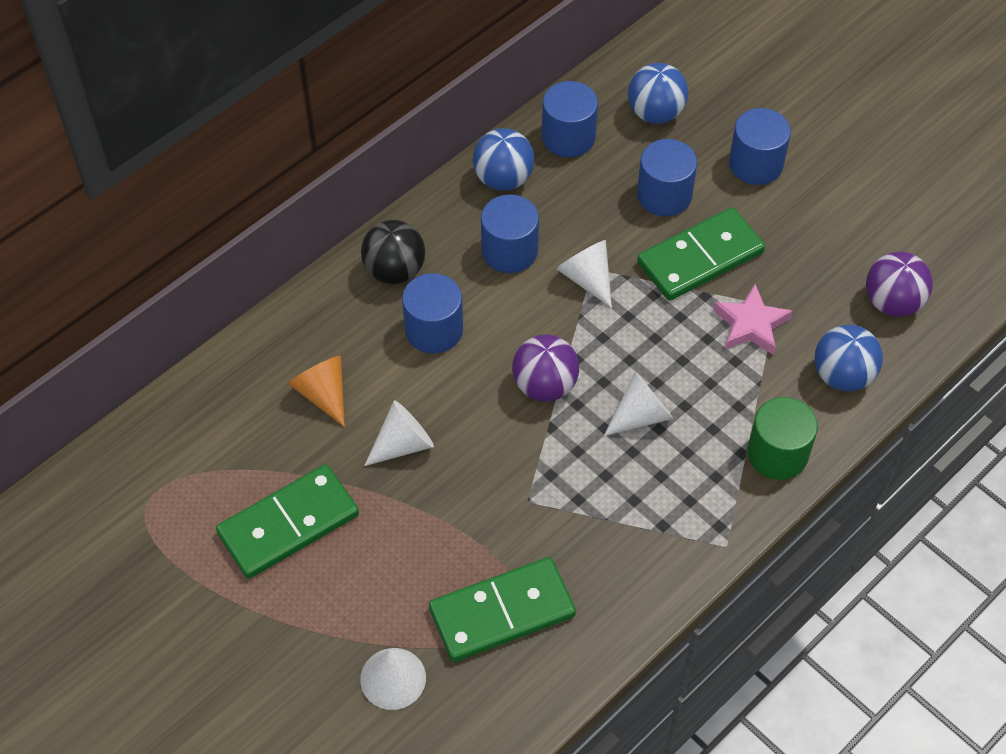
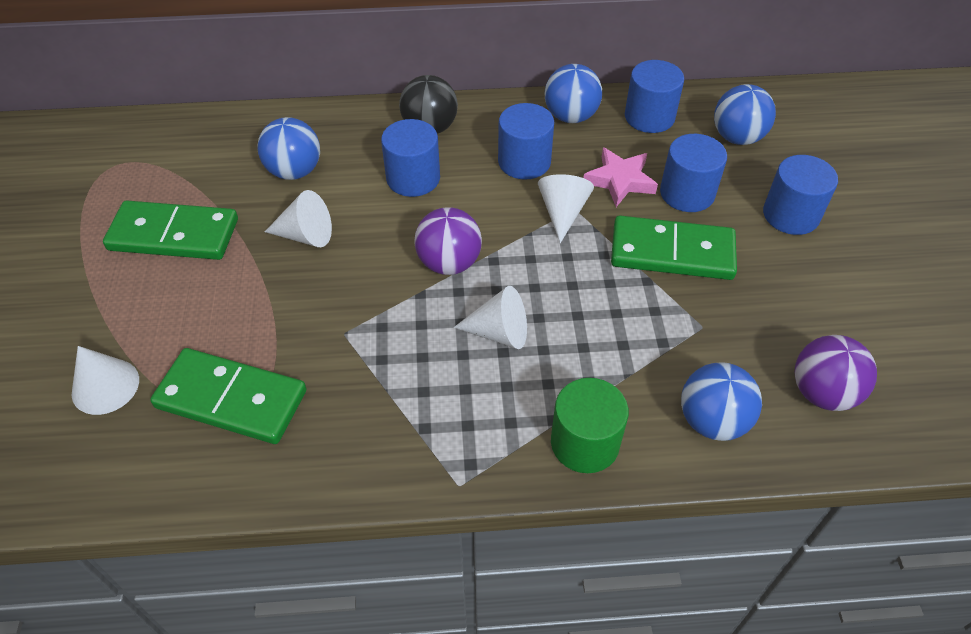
camera: 40 degrees right, 5 degrees down
(323, 394) = (294, 171): orange cone -> blue ball
(751, 325) = (666, 326): pink star -> pink star (620, 180)

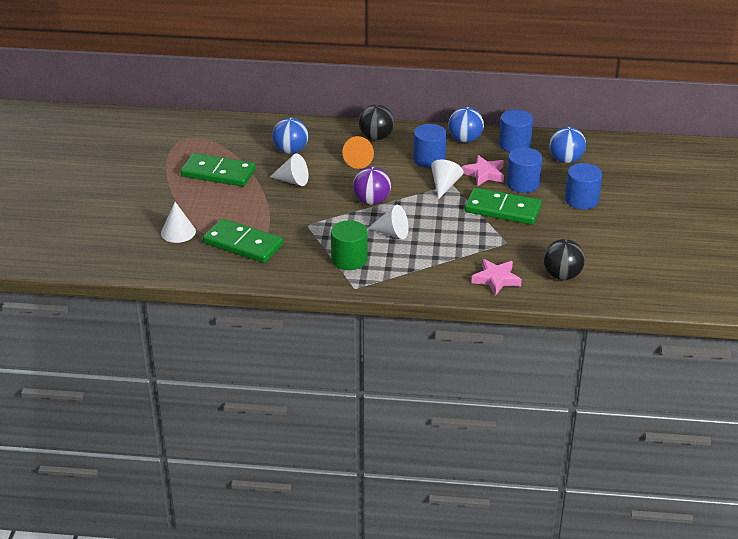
camera: 10 degrees right, 15 degrees down
(413, 178) = (360, 161): blue cylinder -> orange cone
(585, 443) = (424, 280): green cylinder -> green cylinder (349, 259)
(712, 421) = (496, 279): blue ball -> pink star
(822, 393) = (562, 275): purple ball -> black ball

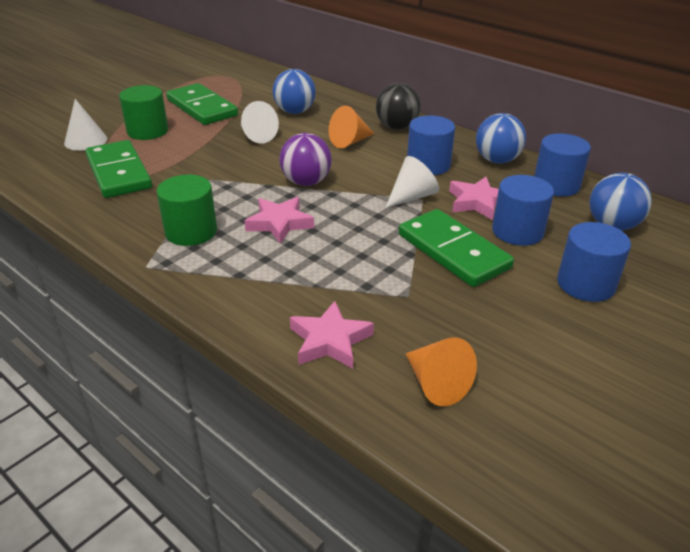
camera: 35 degrees right, 0 degrees up
(210, 207) = (148, 131): none -> green cylinder
(392, 233) = (279, 223): white cone -> pink star
(562, 275) = (436, 384): black ball -> orange cone

